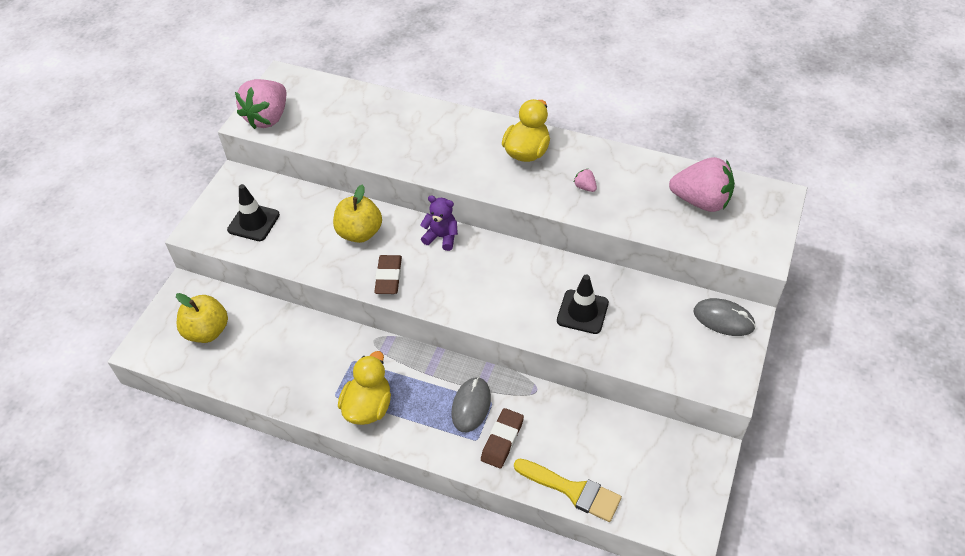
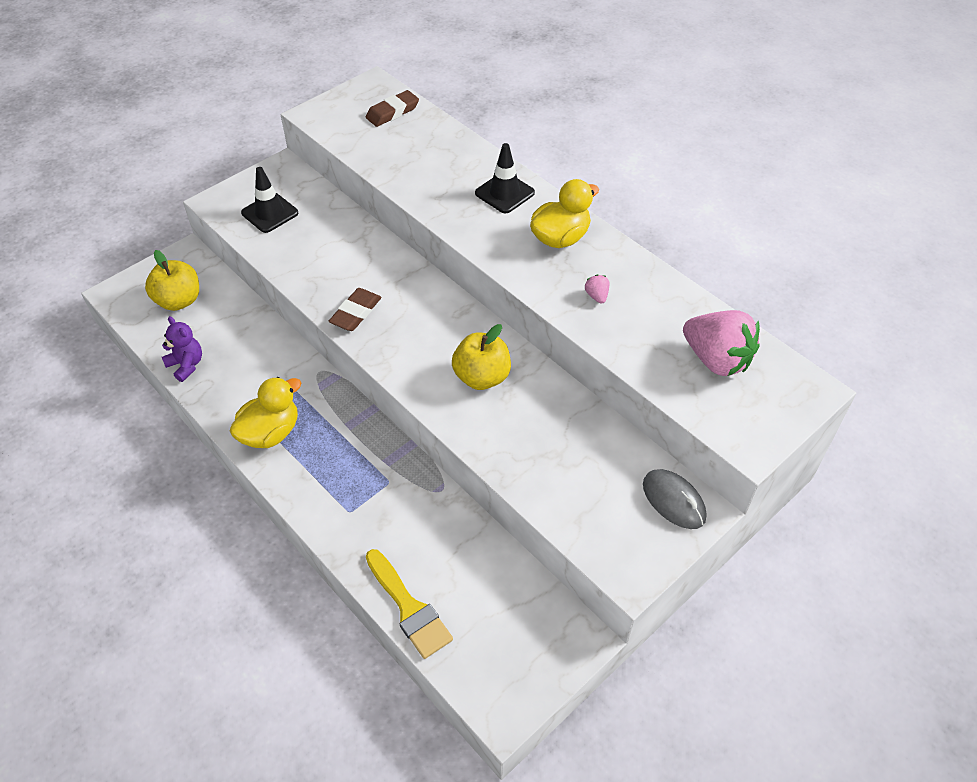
camera: 25 degrees right, 0 degrees up
(268, 118) = (333, 116): pink strawberry -> none
(359, 233) = (358, 260): yellow apple -> yellow apple (482, 377)
(441, 237) = (433, 295): purple teddy bear -> purple teddy bear (186, 365)
(471, 406) = (366, 476): grey mouse -> none
(502, 440) = (374, 524): brown eraser -> brown eraser (392, 112)
(582, 312) = (524, 427): black traffic cone -> black traffic cone (504, 193)

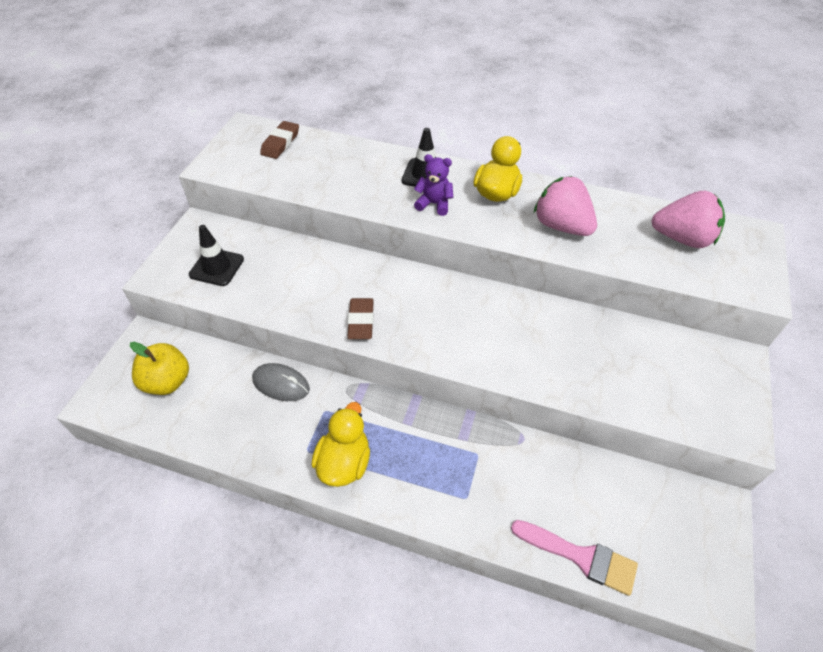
camera: 30 degrees left, 0 degrees up
(186, 365) = (218, 438): purple teddy bear -> purple teddy bear (434, 204)
(409, 608) = (580, 557): yellow brush -> pink brush
(482, 377) = (505, 329): yellow apple -> none
(597, 296) = (561, 226): pink strawberry -> pink strawberry, size x2.47
(673, 501) = (718, 360): grey mouse -> grey mouse (281, 384)

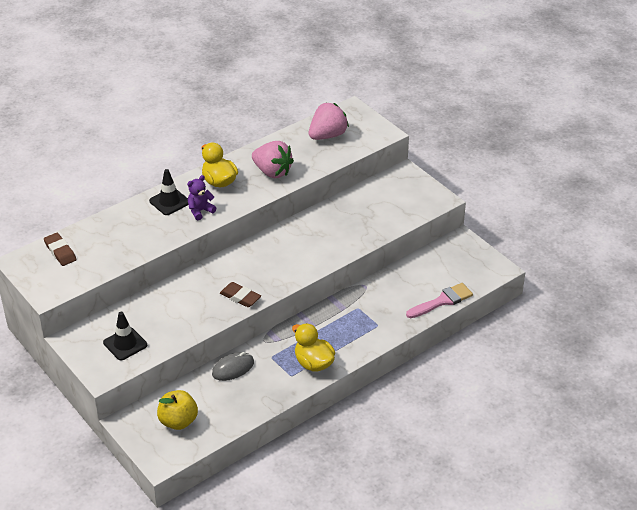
camera: 55 degrees left, 10 degrees down
(561, 226) = (272, 172): pink strawberry -> pink strawberry turned 135 degrees counterclockwise

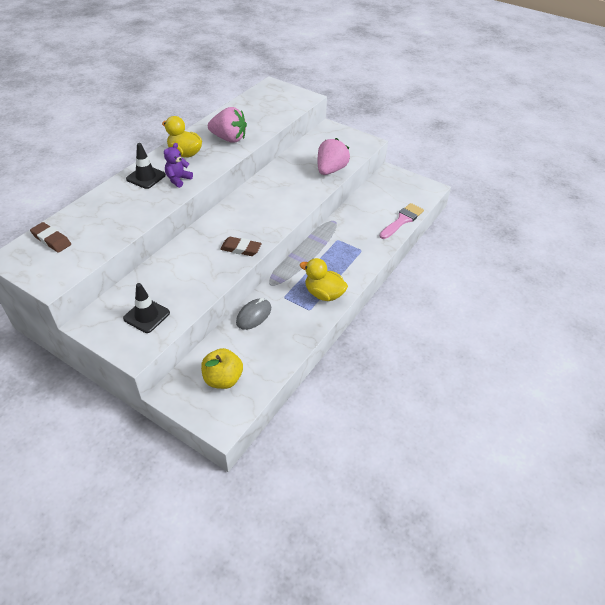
camera: 20 degrees left, 5 degrees up
(327, 135) = (262, 105): pink strawberry -> pink strawberry (331, 170)

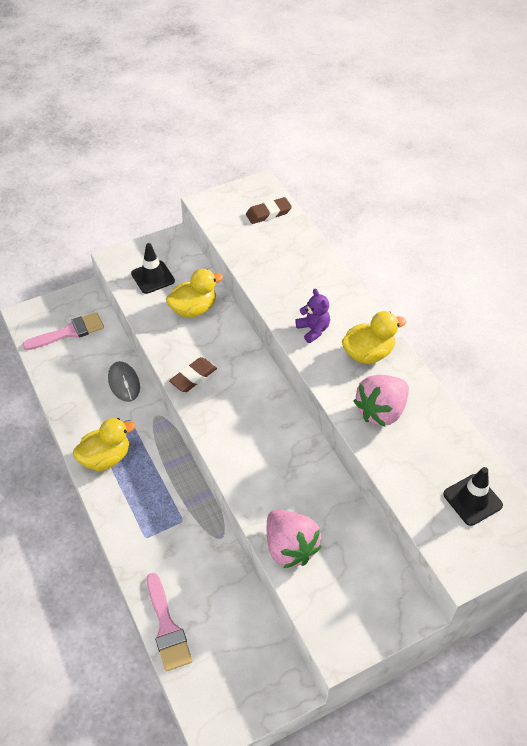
camera: 120 degrees right, 5 degrees up
(146, 177) = (335, 304): black traffic cone -> black traffic cone (472, 500)
(171, 275) = (194, 309): none -> yellow duck
(223, 379) = (69, 332): yellow apple -> pink brush

